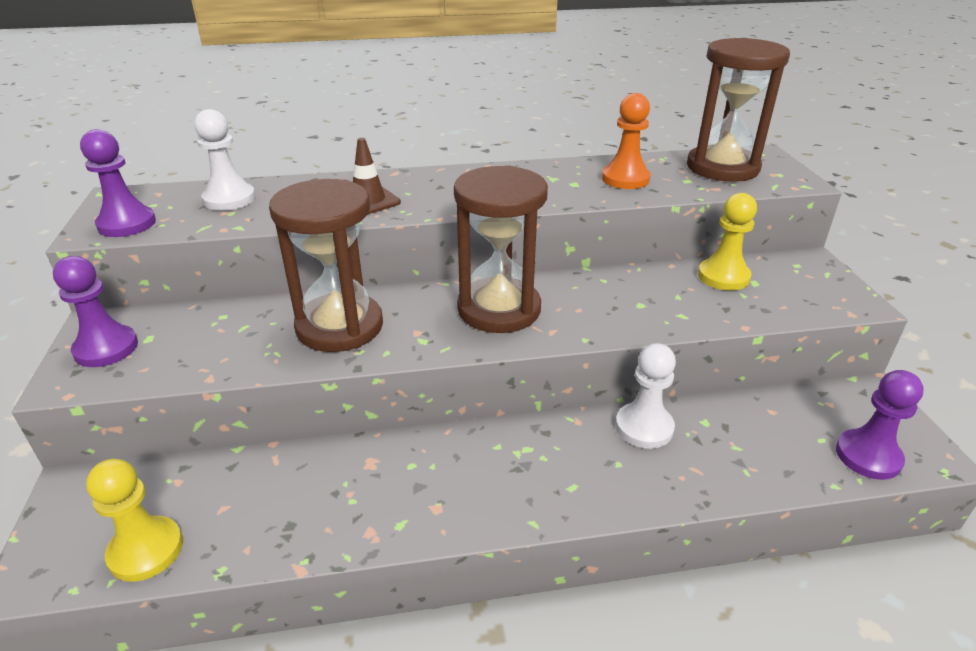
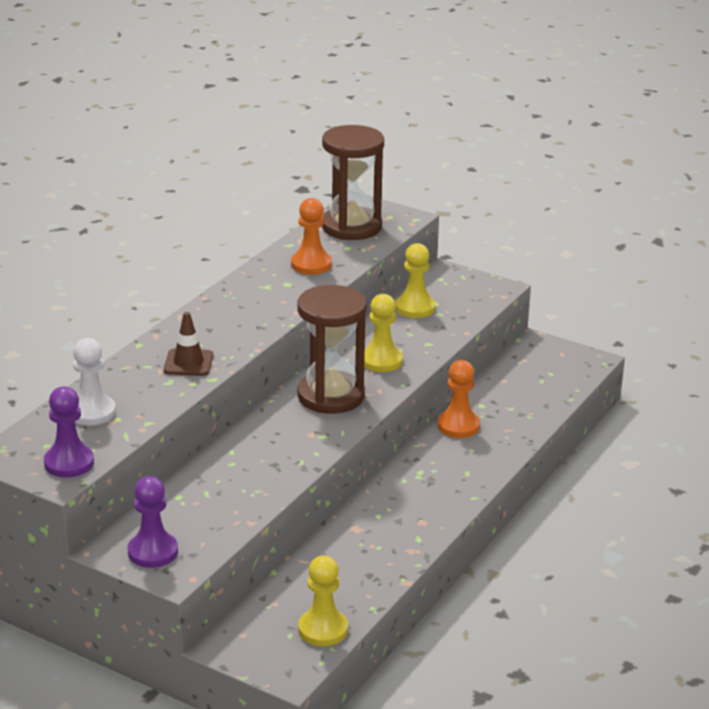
camera: 50 degrees left, 5 degrees down
(340, 326) = (262, 458): brown hourglass -> none
(604, 305) = (381, 361): none -> yellow pawn
(644, 427) = (458, 426): white pawn -> orange pawn
(868, 456) = (568, 376): purple pawn -> none

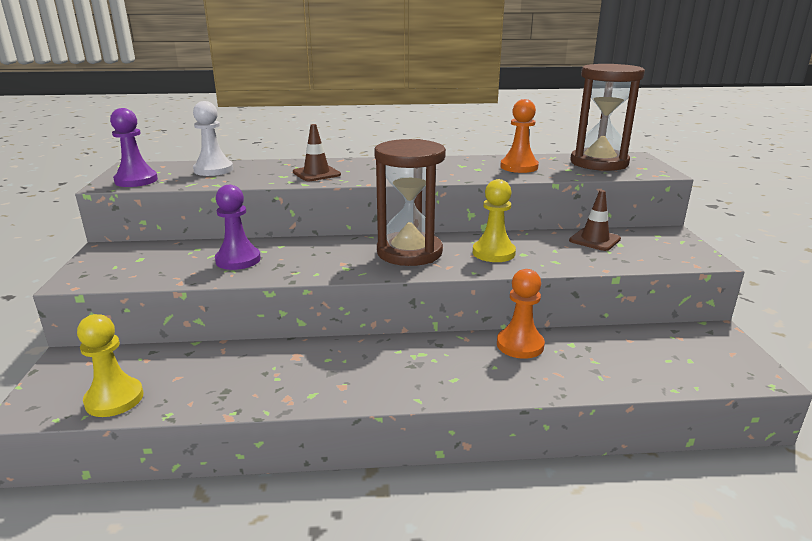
camera: 55 degrees right, 5 degrees down
(153, 552) = (108, 263): purple pawn -> purple pawn (238, 260)
(415, 308) = (594, 240): yellow pawn -> brown traffic cone

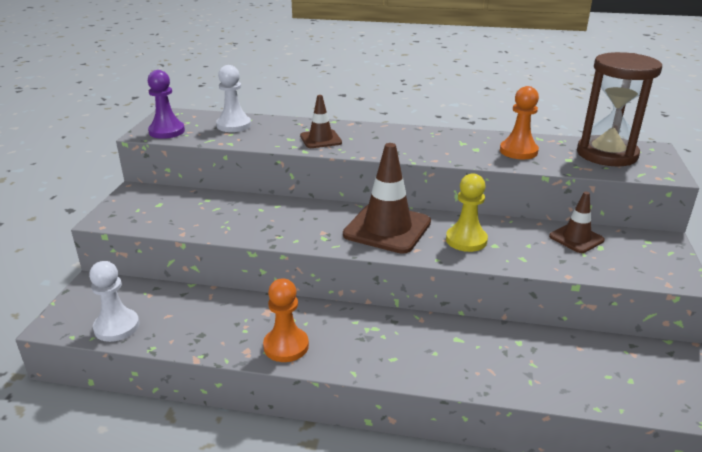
camera: 15 degrees right, 5 degrees up
(114, 399) = (117, 327): yellow pawn -> white pawn
(238, 260) = (236, 216): purple pawn -> none
(409, 252) = (387, 228): brown hourglass -> brown traffic cone
(520, 345) = (468, 335): orange pawn -> orange pawn (286, 346)

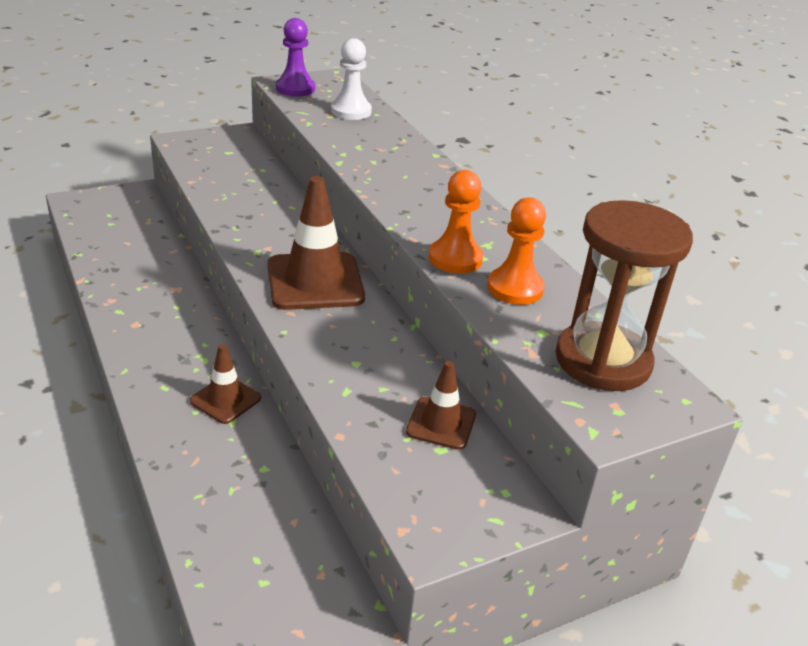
camera: 50 degrees right, 5 degrees up
(117, 327) = (92, 226): white pawn -> none
(286, 346) = (133, 318): orange pawn -> orange pawn (455, 258)
(320, 139) = (378, 161): brown traffic cone -> brown traffic cone (225, 400)
(466, 240) = (345, 339): yellow pawn -> none

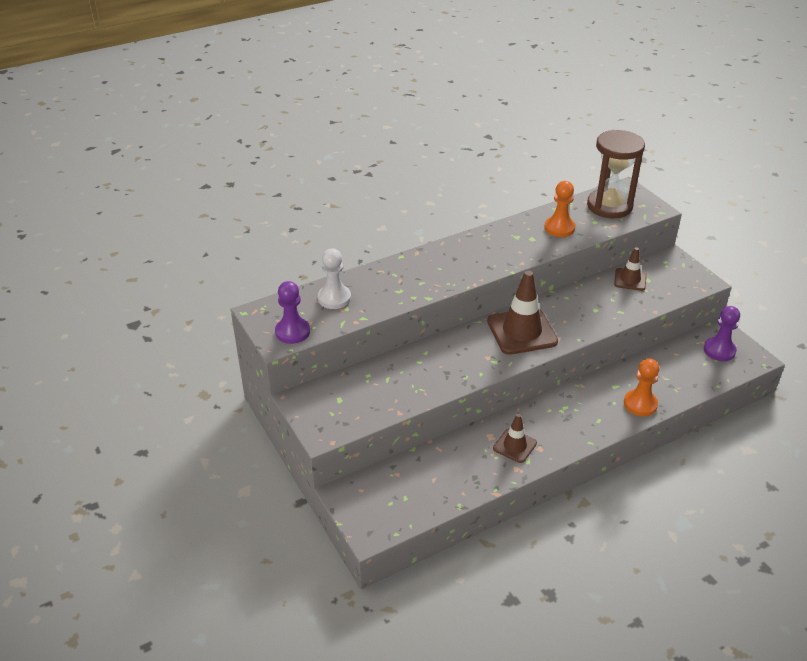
camera: 90 degrees left, 5 degrees up
(225, 400) = (599, 391): brown traffic cone -> brown traffic cone (514, 446)
(288, 596) = (719, 350): none -> purple pawn
(455, 258) = (538, 247): orange pawn -> orange pawn (640, 404)

